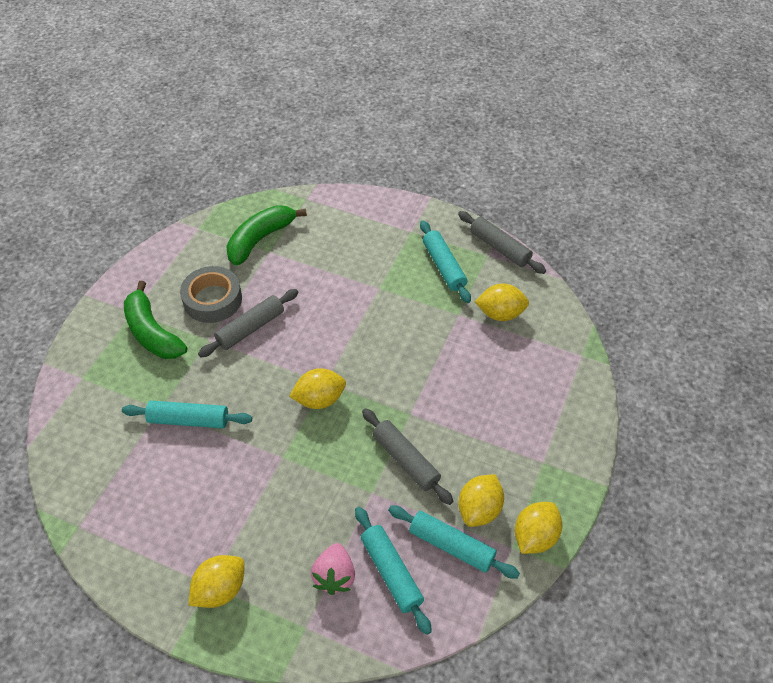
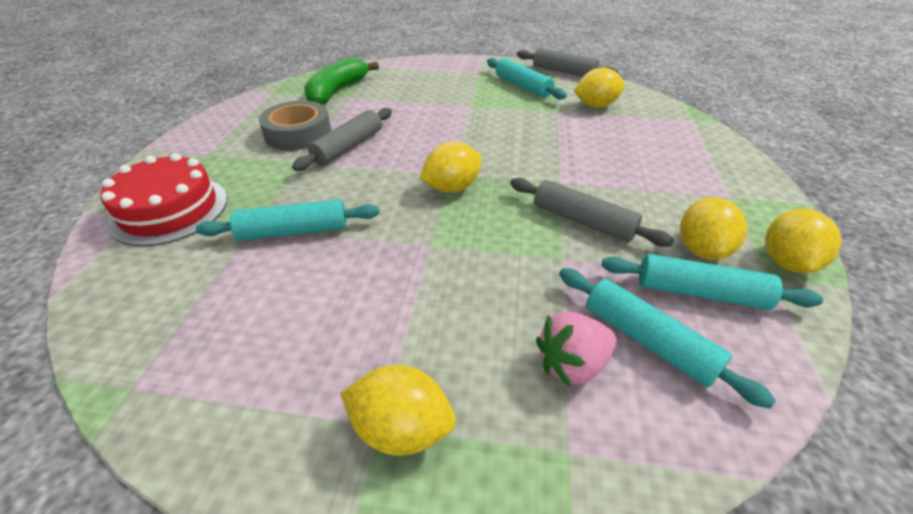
camera: 15 degrees left, 10 degrees down
(103, 376) = (169, 210): none -> red cake
(152, 332) = (231, 165): green banana -> none
(220, 589) = (401, 428): yellow lemon -> yellow lemon turned 75 degrees clockwise
(334, 576) = (572, 364): pink strawberry -> pink strawberry turned 75 degrees clockwise

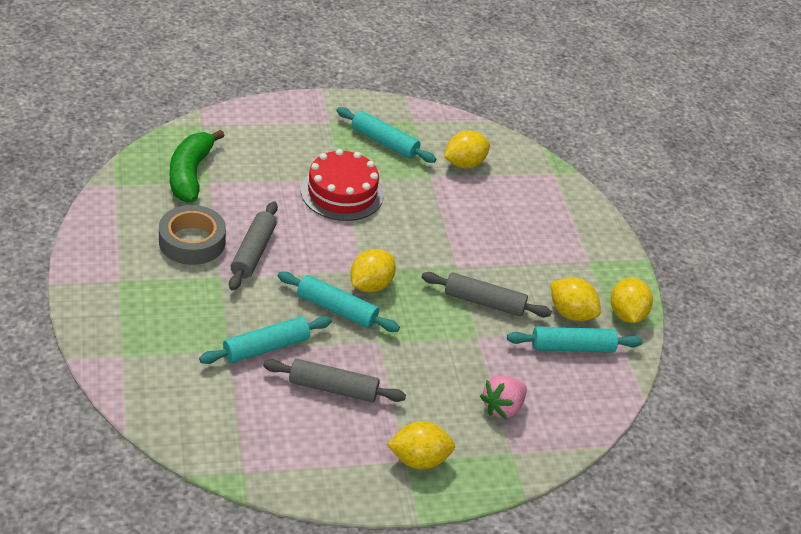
camera: 25 degrees left, 0 degrees up
(169, 210) = (144, 345): red cake -> red cake (342, 193)
(563, 72) = (419, 112): grey rolling pin -> grey rolling pin (333, 388)
(647, 340) = (543, 385): turquoise rolling pin -> turquoise rolling pin (336, 309)
(701, 249) = (571, 313): yellow lemon -> yellow lemon turned 45 degrees counterclockwise

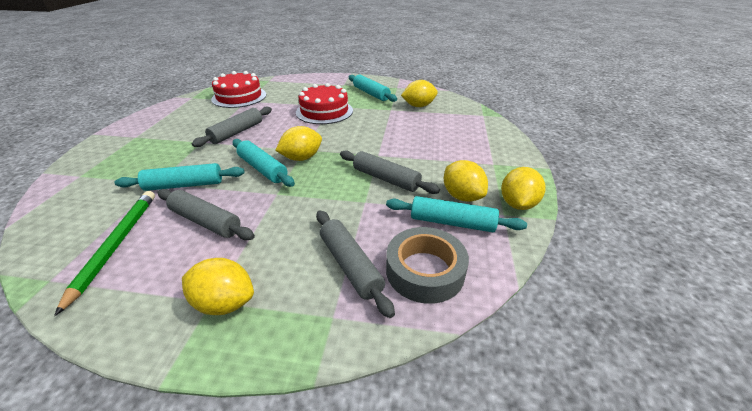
camera: 25 degrees right, 5 degrees down
(190, 174) = (239, 97): green banana -> red cake
(192, 241) = (204, 124): grey tape -> grey tape (425, 271)
(268, 429) = (116, 245): none -> green pencil
(502, 408) = (350, 265): pink strawberry -> grey rolling pin

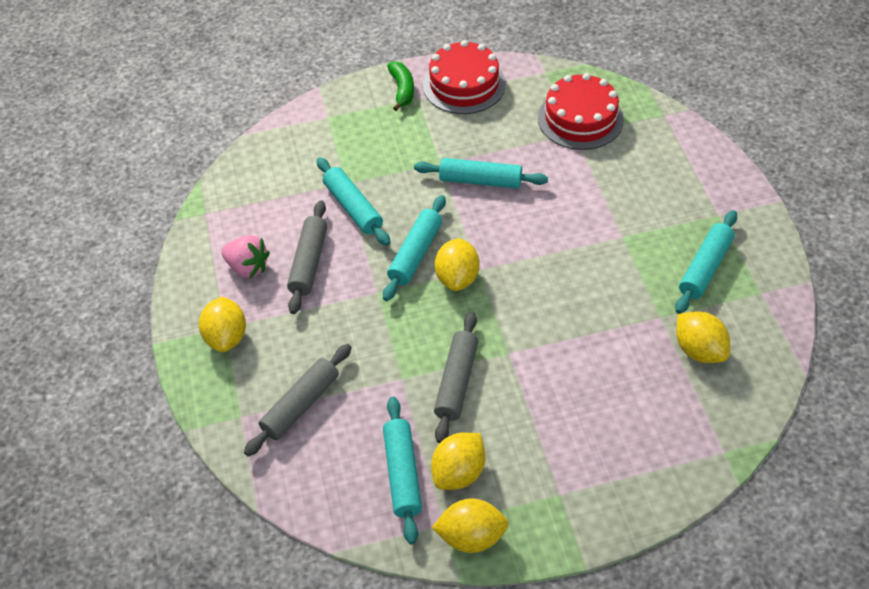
camera: 70 degrees right, 15 degrees up
(116, 245) = (254, 222): green pencil -> none
(117, 140) = (402, 90): none -> green banana
(160, 263) = (248, 267): none -> pink strawberry
(237, 132) = (480, 181): grey rolling pin -> turquoise rolling pin
(301, 158) = (457, 277): yellow lemon -> yellow lemon turned 60 degrees clockwise
(324, 111) = (598, 239): red cake -> red cake (464, 85)
(425, 271) = (318, 468): grey tape -> none

